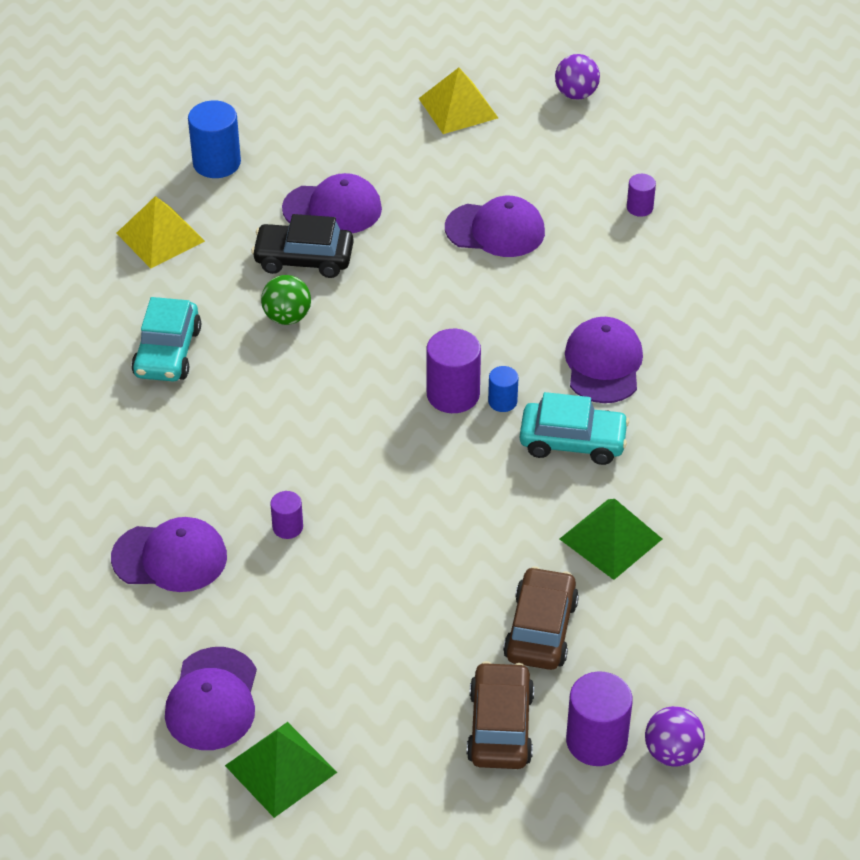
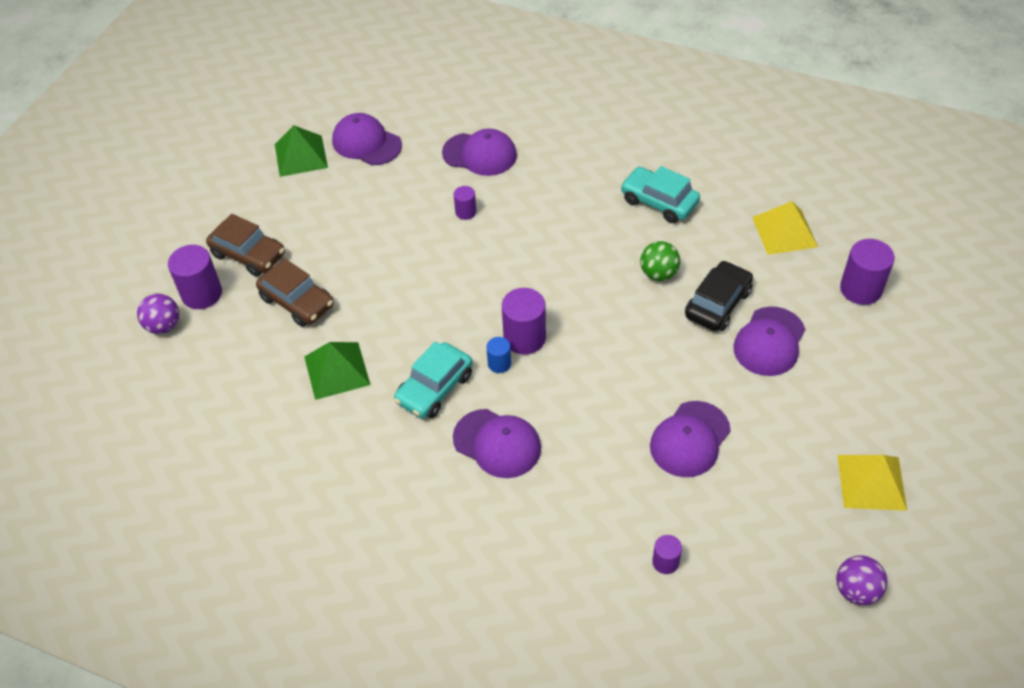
camera: 120 degrees right, 5 degrees up
(170, 557) = (480, 154): purple cap -> purple cap turned 105 degrees counterclockwise
(216, 163) = (860, 289): blue cylinder -> purple cylinder

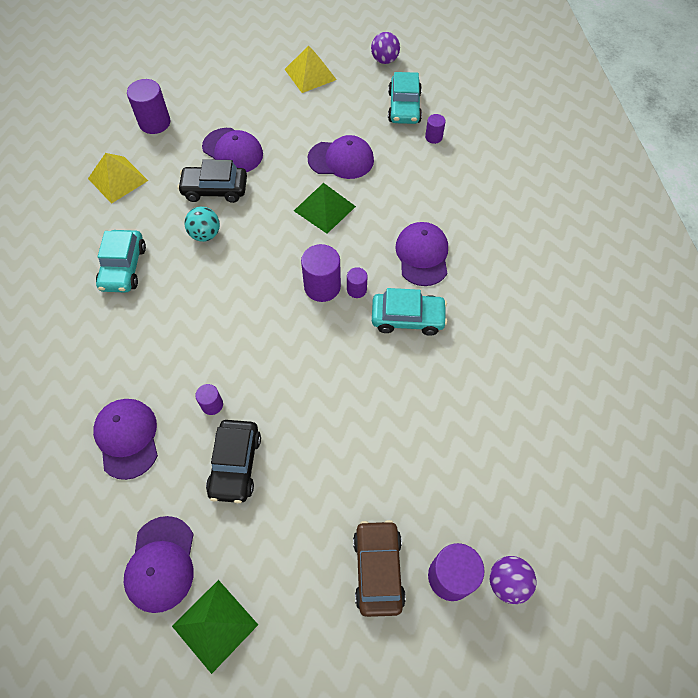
camera: 125 degrees left, 10 degrees up
(297, 302) = (400, 478): brown car -> none
(336, 370) = (442, 396): green pyramid -> green pyramid (324, 208)
(402, 207) = (235, 464): none -> black car
(499, 364) = (356, 290): blue cylinder -> purple cylinder
(658, 274) = (205, 234): green ball -> turquoise ball
(742, 559) = (404, 107): none -> turquoise car
(769, 342) = (233, 151): purple cap -> purple cap turned 45 degrees clockwise

